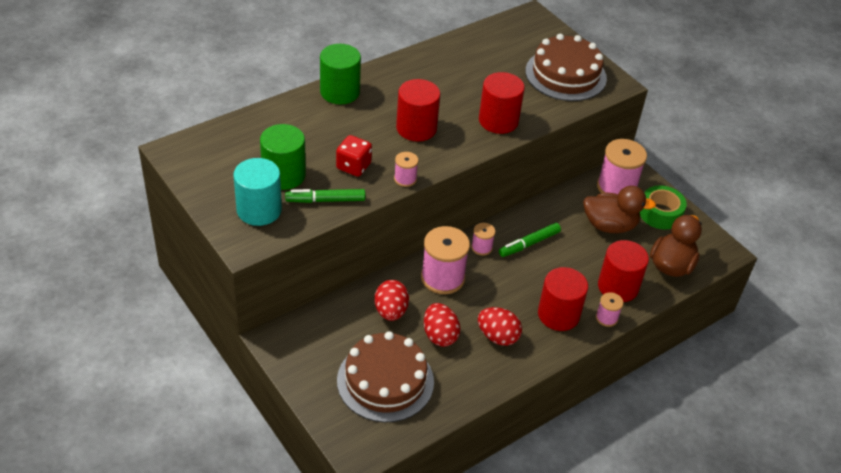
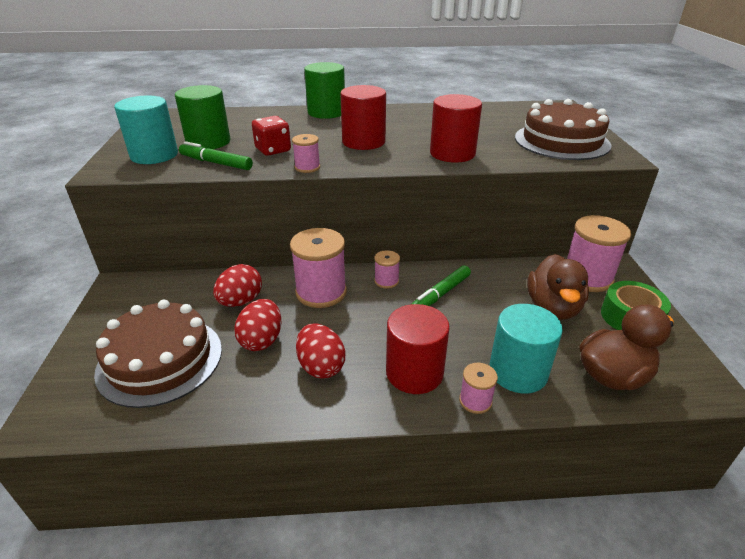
camera: 35 degrees right, 10 degrees down
(529, 244) = (440, 294): green marker -> green marker turned 45 degrees counterclockwise
(609, 225) = (553, 308): brown duck -> brown duck turned 60 degrees clockwise
(618, 287) = (518, 372): red cylinder -> turquoise cylinder

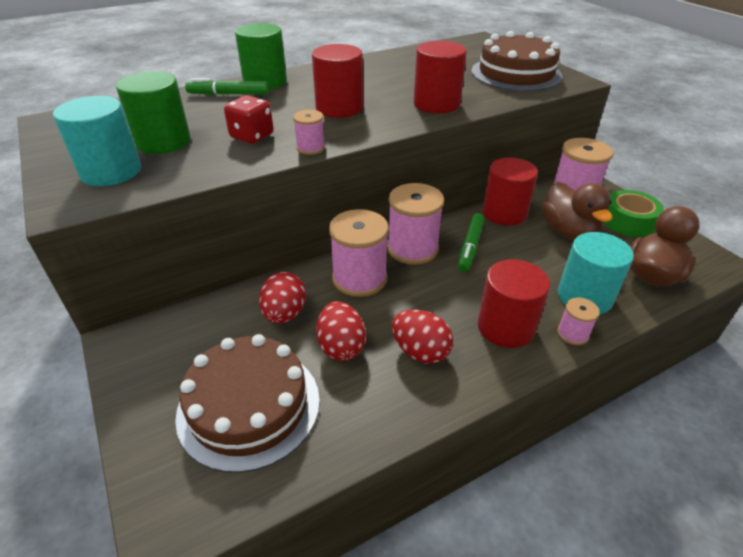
camera: 25 degrees left, 5 degrees up
(216, 163) = (201, 164): green marker -> green marker (228, 94)
(386, 281) = (412, 248): pink spool -> pink spool, size x2.00
(500, 274) = (504, 213): none -> red cylinder

